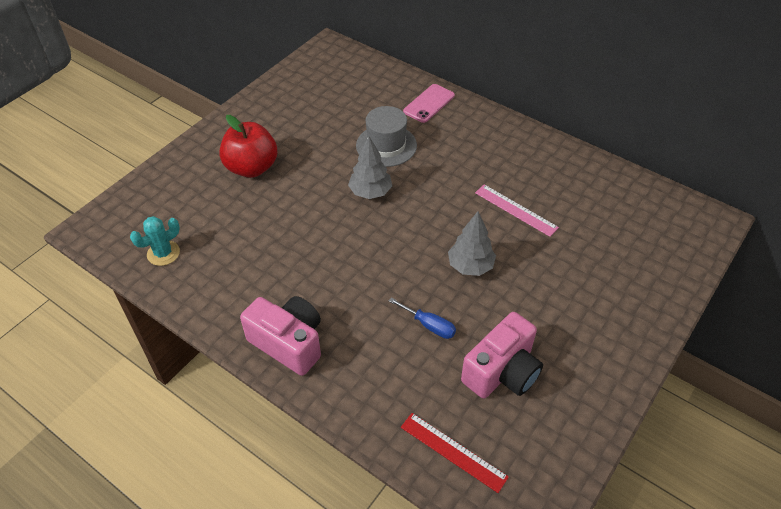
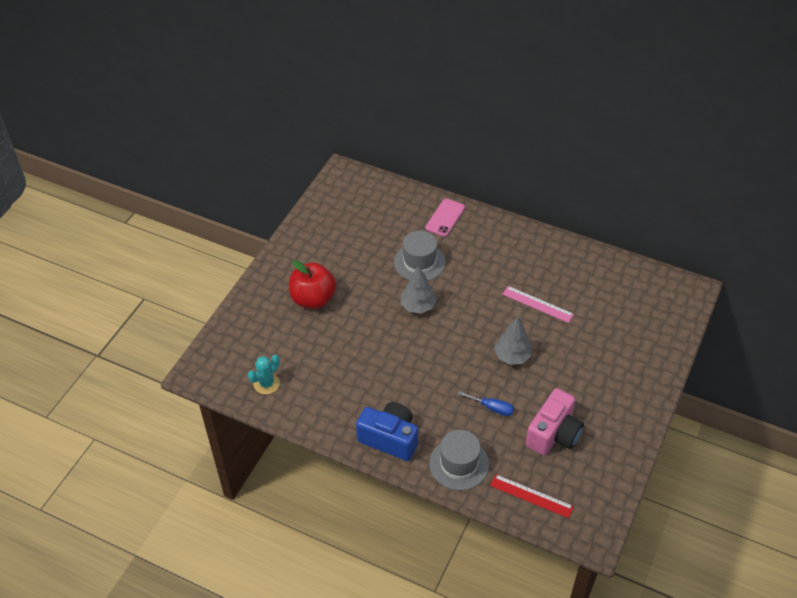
camera: 10 degrees left, 0 degrees up
(288, 343) = (390, 438): pink camera -> blue camera
(367, 391) = (459, 464): none -> grey hat

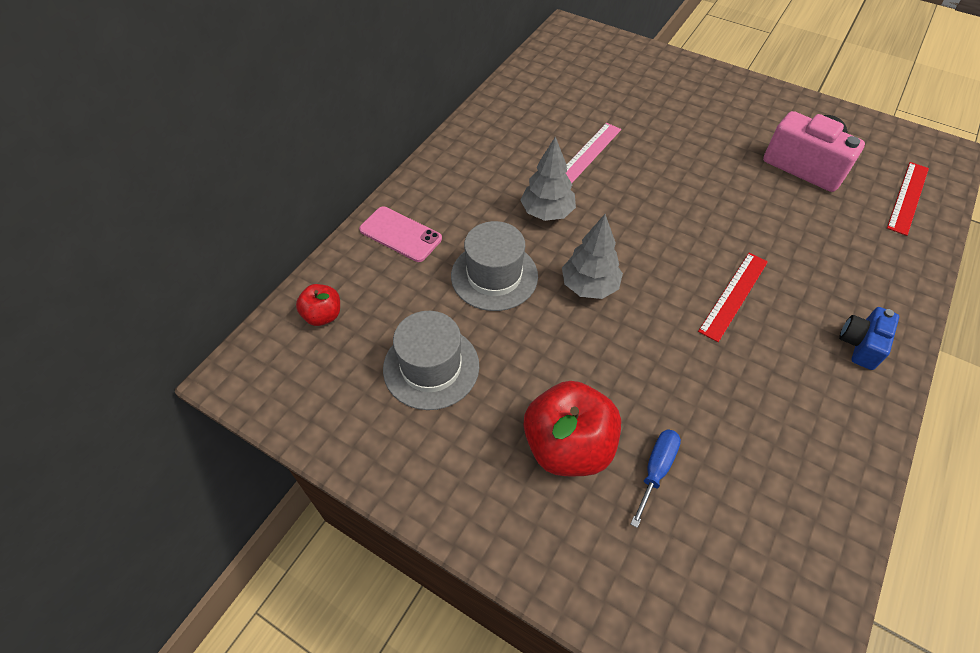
camera: 85 degrees left, 5 degrees up
(266, 383) = (785, 542): turquoise cactus -> none
(382, 195) = (323, 315): none -> red apple
(390, 438) = (861, 345): blue camera -> blue camera, size x0.58
(420, 377) = (733, 295): none -> red ruler
(459, 464) = (881, 264): grey hat -> grey hat (431, 367)
(492, 408) = (776, 219): blue screwdriver -> blue screwdriver (656, 470)
(512, 356) = (682, 189): grey tree -> grey tree (547, 212)

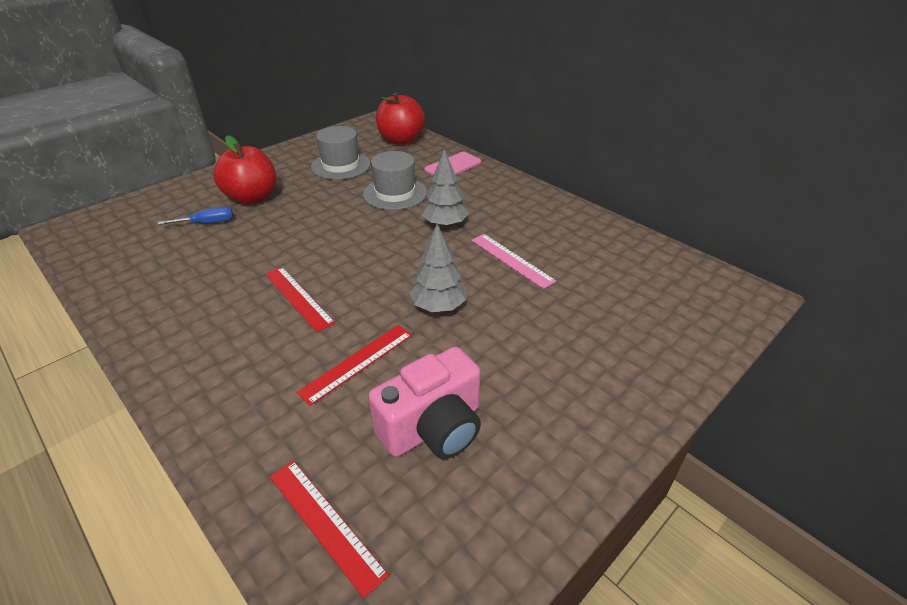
camera: 105 degrees right, 15 degrees down
(323, 315) = (401, 140): red apple -> red apple, size x1.91
(589, 286) = (359, 228): grey tree -> grey tree (438, 306)
(656, 470) = (208, 223): blue screwdriver -> blue screwdriver turned 60 degrees counterclockwise
(780, 222) = (357, 363): none -> red ruler
(861, 345) = (190, 357): blue camera -> none

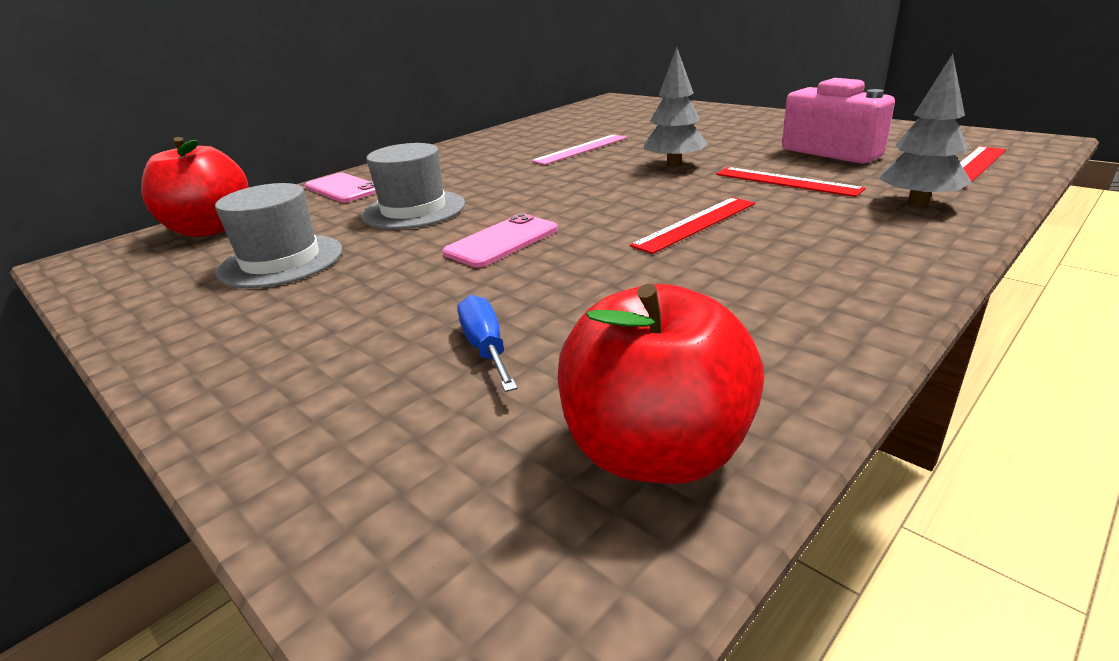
camera: 90 degrees left, 10 degrees down
(252, 198) = (382, 322): red apple -> red apple (656, 451)
(322, 224) = (502, 241): none -> pink phone
(445, 224) = (507, 177): grey tree -> grey tree (918, 203)

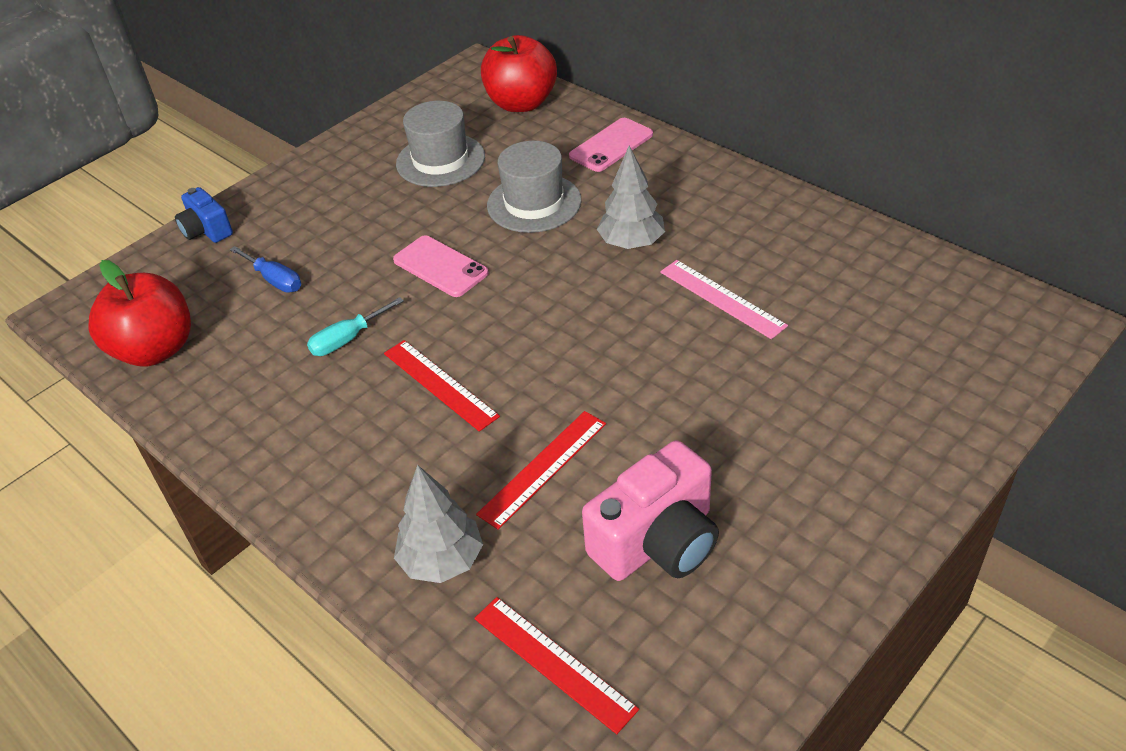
camera: 90 degrees right, 15 degrees up
(288, 454) = (207, 230): none -> blue camera
(486, 348) = (275, 280): blue screwdriver -> blue screwdriver turned 60 degrees clockwise
(627, 277) = (347, 339): none -> turquoise screwdriver
(674, 165) = (633, 379): grey tree -> grey tree (631, 243)

